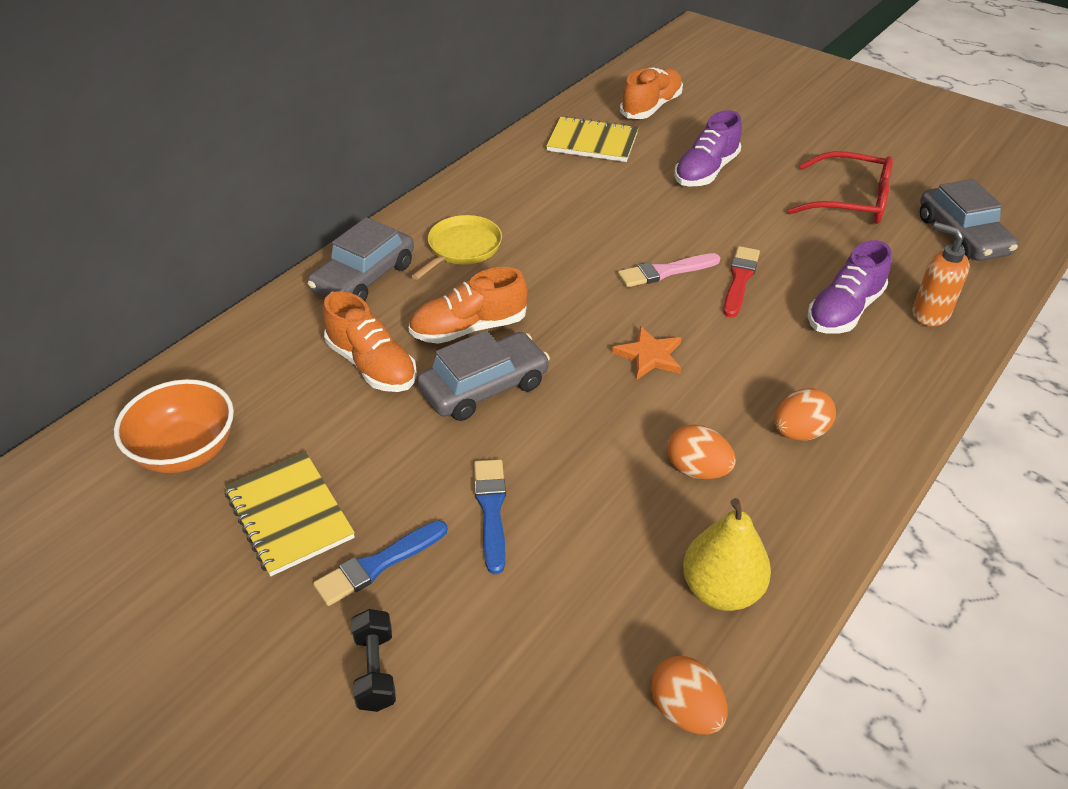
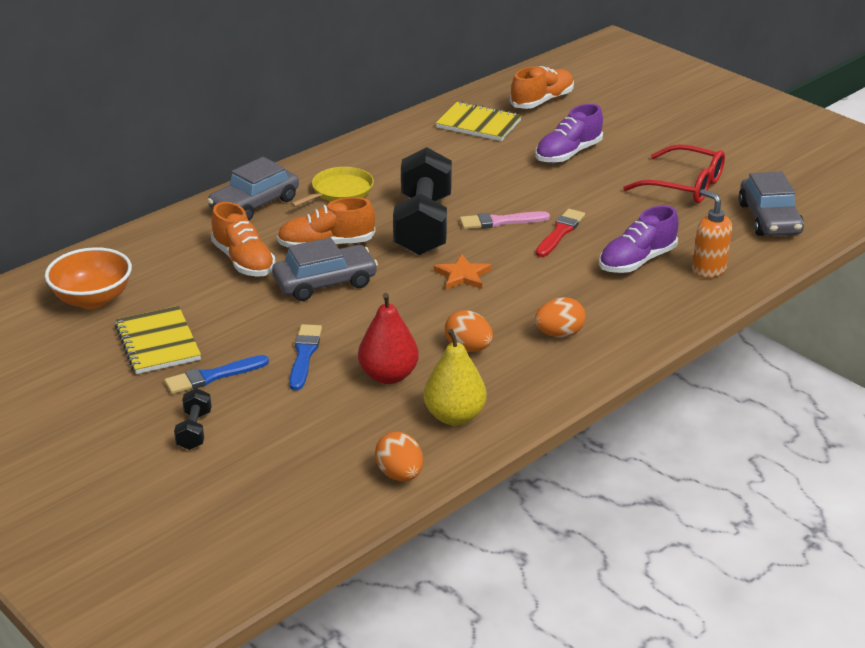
camera: 10 degrees right, 10 degrees down
(577, 286) = (423, 225): none -> black dumbbell
(611, 531) = (388, 376): none -> red pear

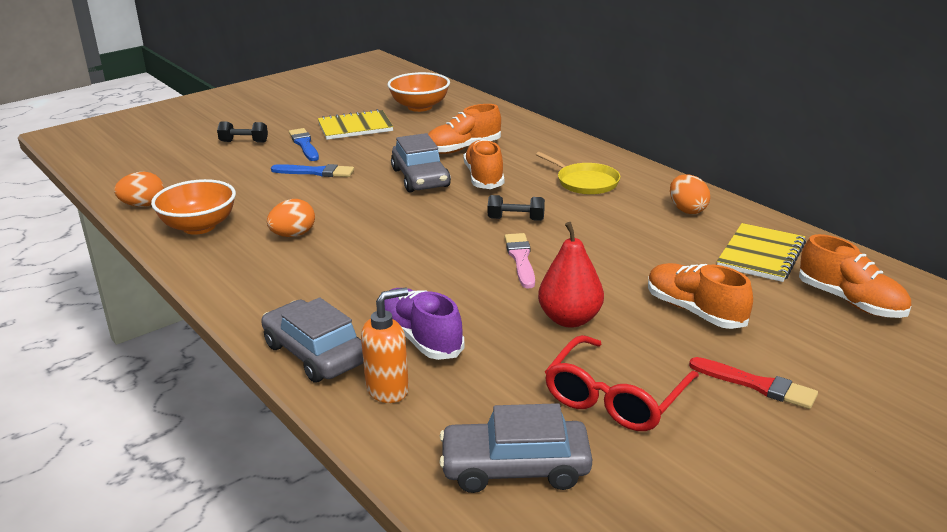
camera: 95 degrees right, 5 degrees down
(255, 204) = (558, 149): grey car -> grey car (315, 353)
(388, 376) = (270, 202): red pear -> red pear (570, 319)
(423, 225) = (516, 219): black dumbbell -> black dumbbell, size x0.43
(454, 416) = (199, 227): yellow pear -> orange bowl
(462, 275) = (416, 236): orange star -> none
(559, 334) = (294, 280): orange egg -> orange egg (687, 210)
(560, 232) = (494, 293): red brush -> red brush (757, 385)
(568, 154) = (695, 311): purple shoe -> orange shoe

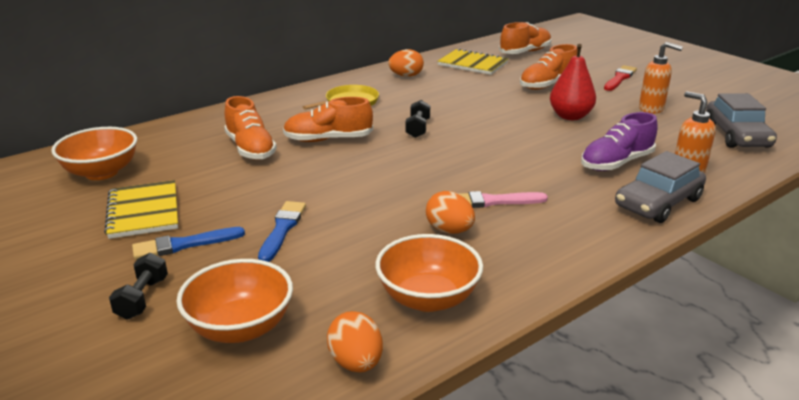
camera: 90 degrees left, 0 degrees up
(198, 170) = (240, 327): none -> orange bowl
(420, 178) = (319, 168): grey car -> none
(520, 259) = (487, 128): pink brush -> pink brush (493, 201)
(616, 397) = (651, 109): red glasses -> orange soap dispenser

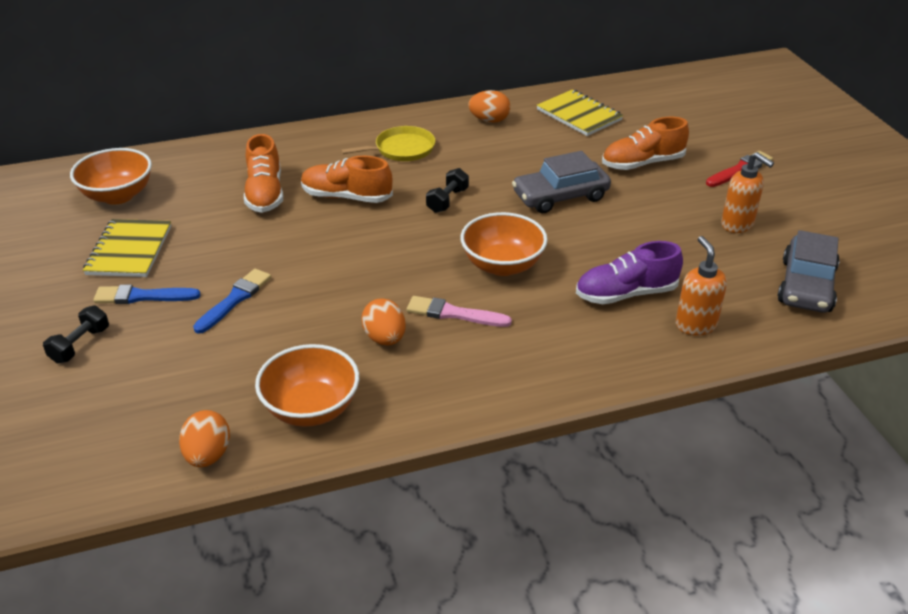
camera: 20 degrees right, 10 degrees up
(240, 327) = (139, 395): orange bowl -> orange bowl (502, 265)
(525, 52) = (657, 106): orange shoe -> none
(570, 116) = (629, 217): red pear -> none
(658, 203) = (626, 356): grey car -> grey car (560, 196)

